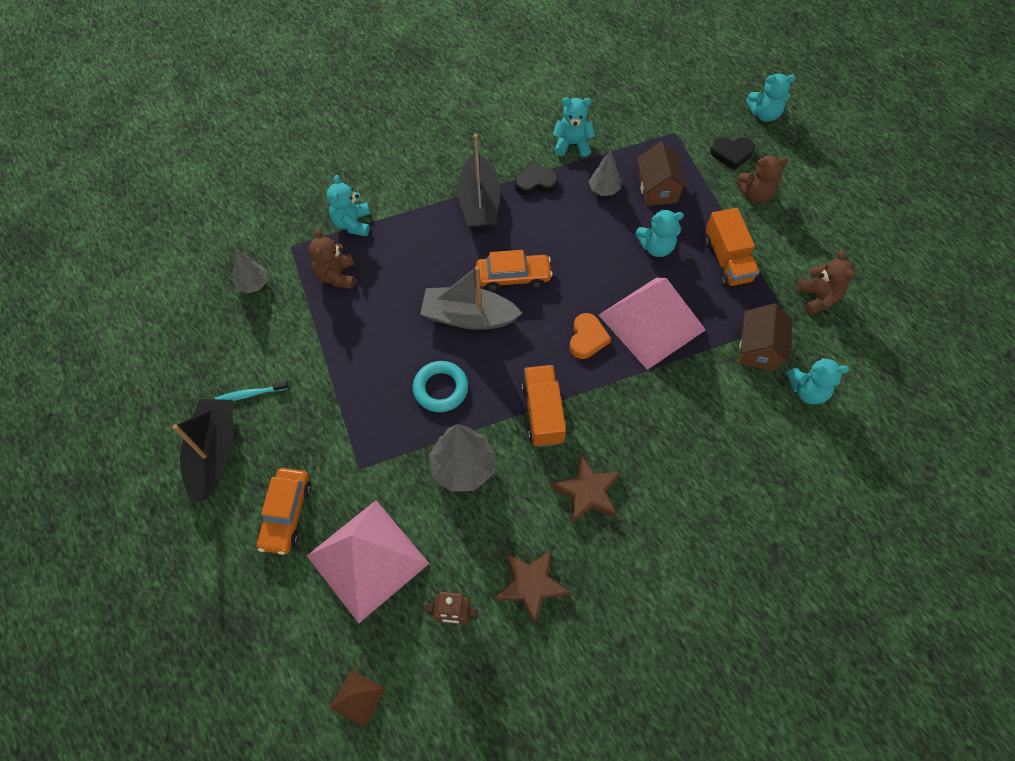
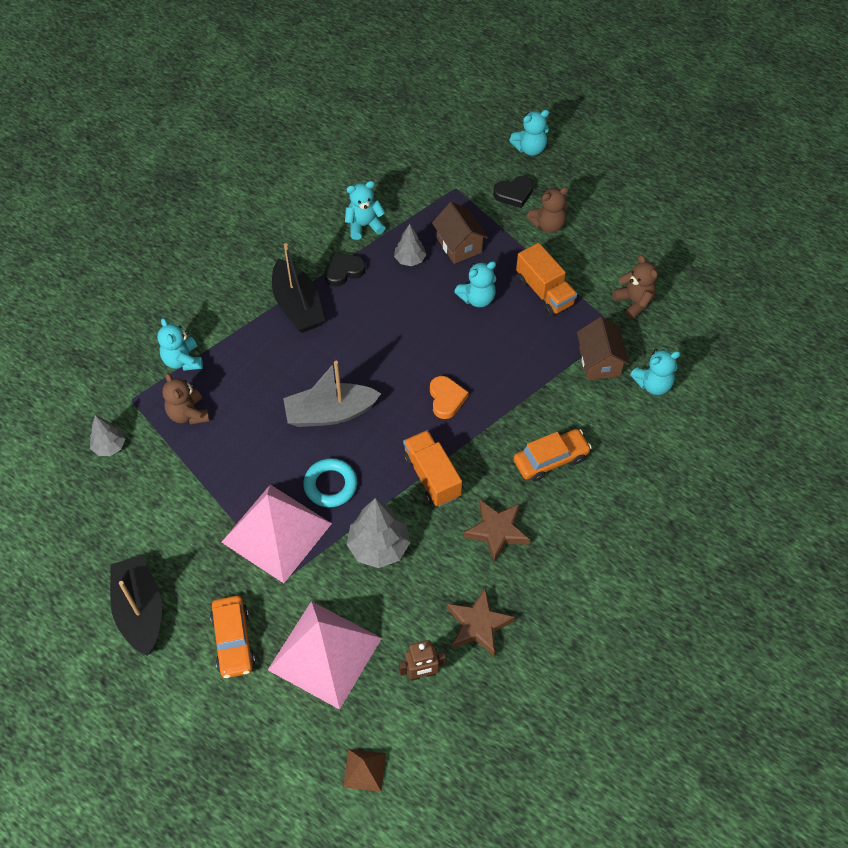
camera: 20 degrees left, 5 degrees down
(250, 394) = (152, 547): turquoise toothbrush -> none
(513, 277) = (357, 364): orange car -> orange car (550, 459)
(651, 322) = (498, 367): pink pyramid -> pink pyramid (276, 532)

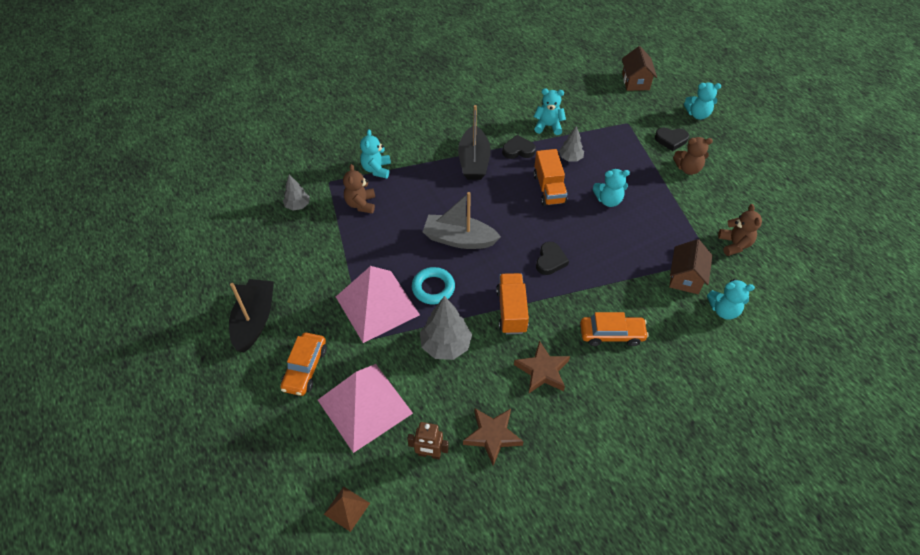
camera: 25 degrees right, 5 degrees down
(446, 399) = (550, 261): orange heart -> black heart
(459, 245) = (612, 160): brown house -> brown house (635, 81)
(544, 292) = (663, 213): orange truck -> orange truck (549, 188)

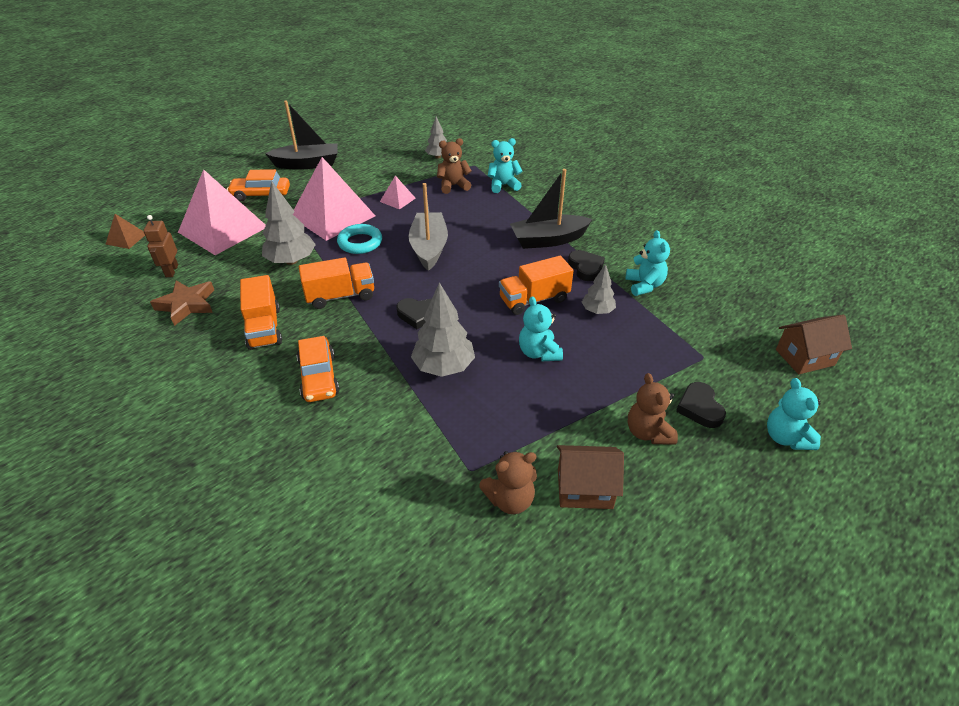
camera: 75 degrees right, 10 degrees down
(368, 250) = (397, 199): none -> pink pyramid
(542, 370) = (264, 328): brown star -> orange truck
(613, 255) = (443, 367): none -> grey tree
(685, 277) = (426, 443): brown house -> brown house (584, 489)
(723, 310) = (376, 490): turquoise teddy bear -> none

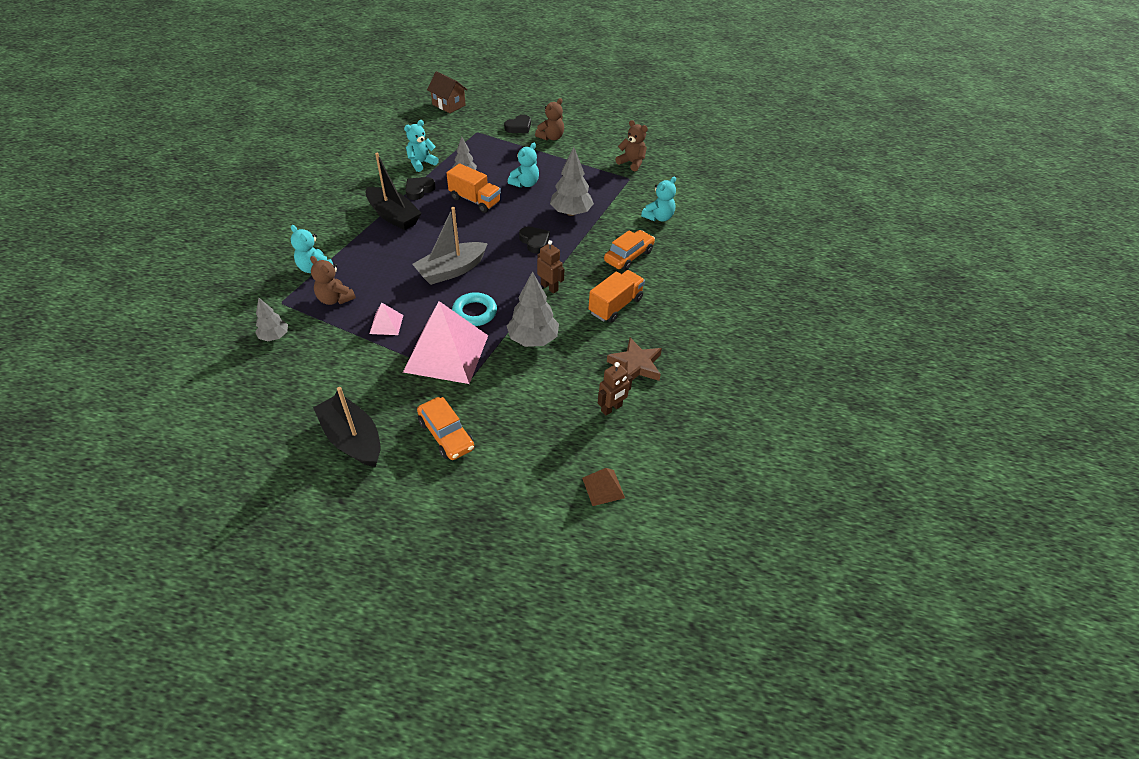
camera: 125 degrees left, 5 degrees up
(223, 229) = (527, 419): pink pyramid -> none
(340, 296) = (549, 287): orange truck -> brown robot
(584, 489) = (603, 146): brown house -> none
(786, 437) = (516, 104): turquoise teddy bear -> turquoise teddy bear (658, 217)

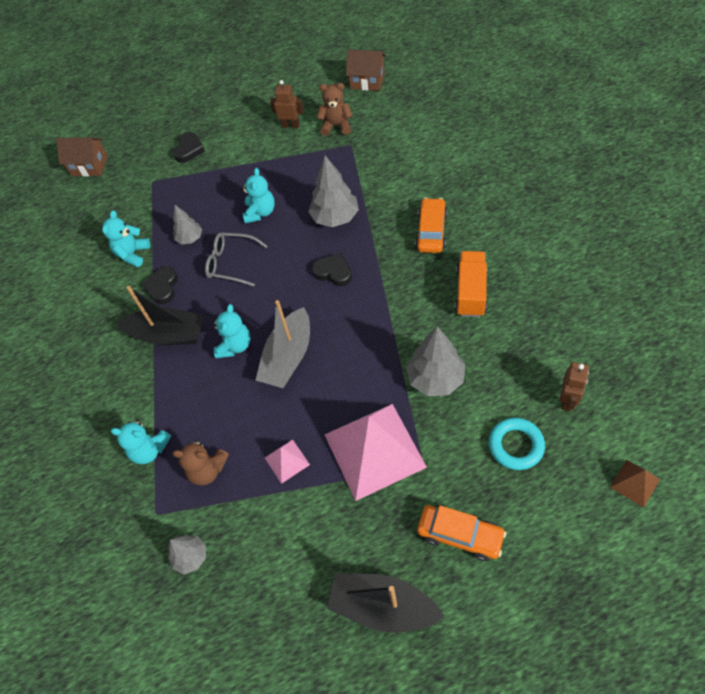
camera: 25 degrees left, 10 degrees up
(474, 312) = (356, 388): turquoise ring -> turquoise ring (516, 445)
(475, 200) = (231, 263): orange truck -> grey glasses
(549, 287) = (395, 313): brown robot -> brown robot (290, 125)
(551, 137) = (232, 143): brown teddy bear -> none
(636, 365) = (545, 341): brown star -> none
(658, 217) = (417, 172): turquoise teddy bear -> turquoise teddy bear (235, 345)
(683, 148) = (367, 81): none -> brown house

